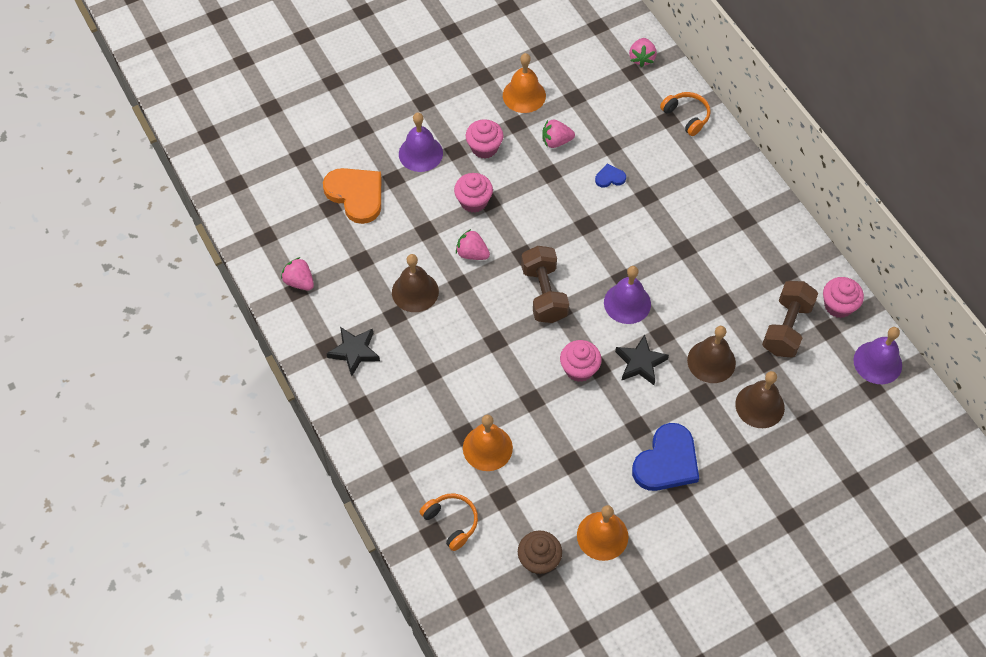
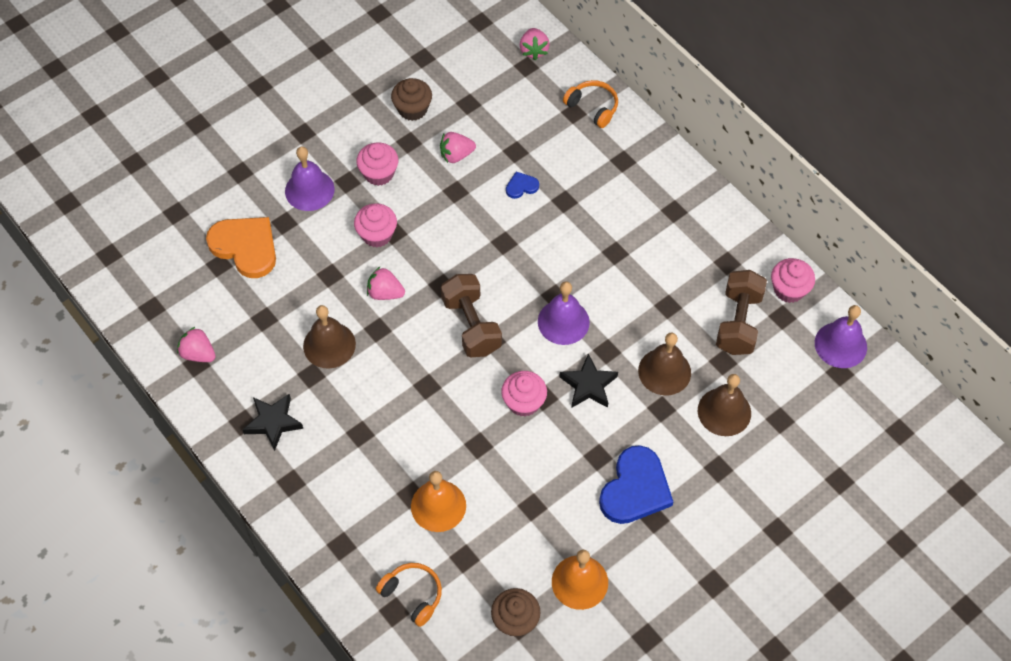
camera: 10 degrees left, 0 degrees up
(524, 95) = (412, 109): orange bell -> brown cupcake

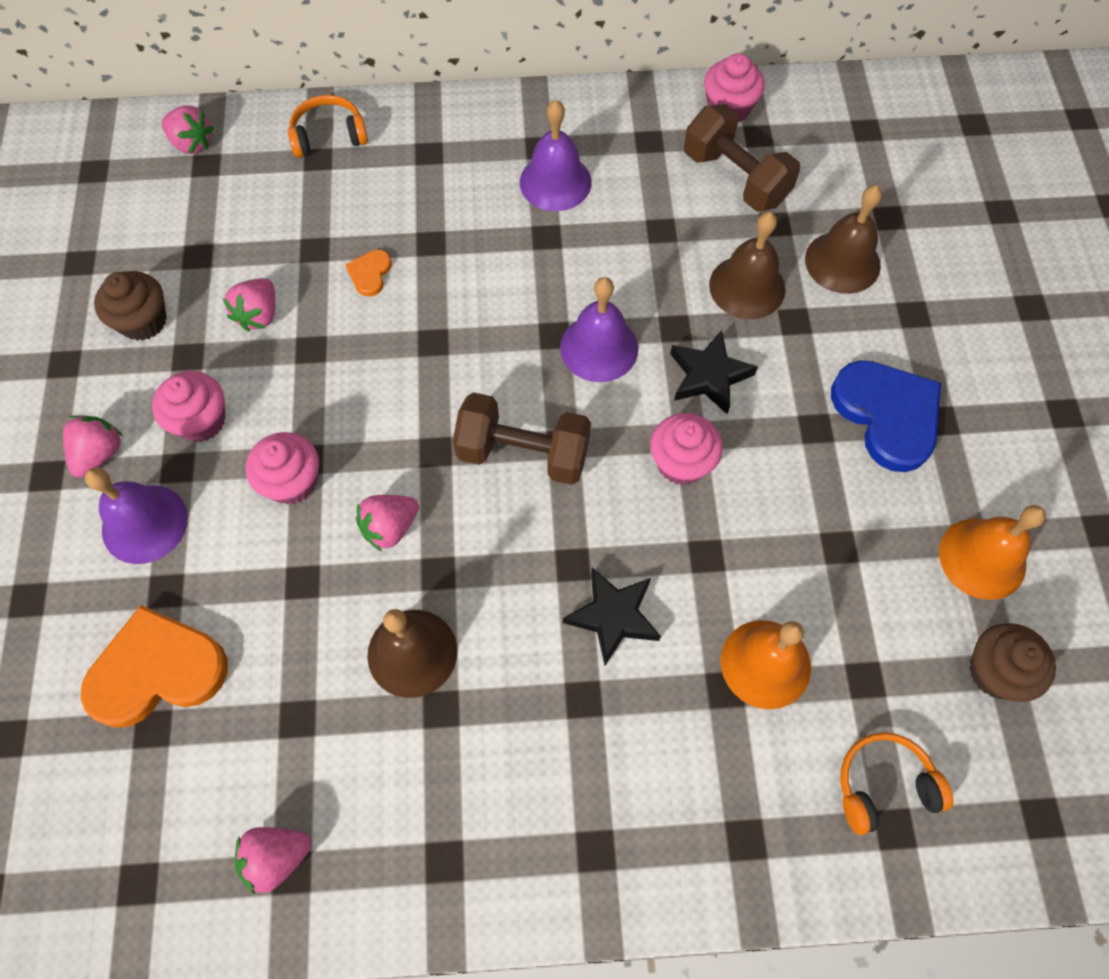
camera: 55 degrees left, 5 degrees up
(273, 422) = (478, 814): black star -> black star (613, 616)
(329, 145) = (99, 454): none -> pink strawberry
(521, 186) = (370, 274): blue heart -> orange heart
(840, 345) = (832, 107): purple bell -> purple bell (555, 182)

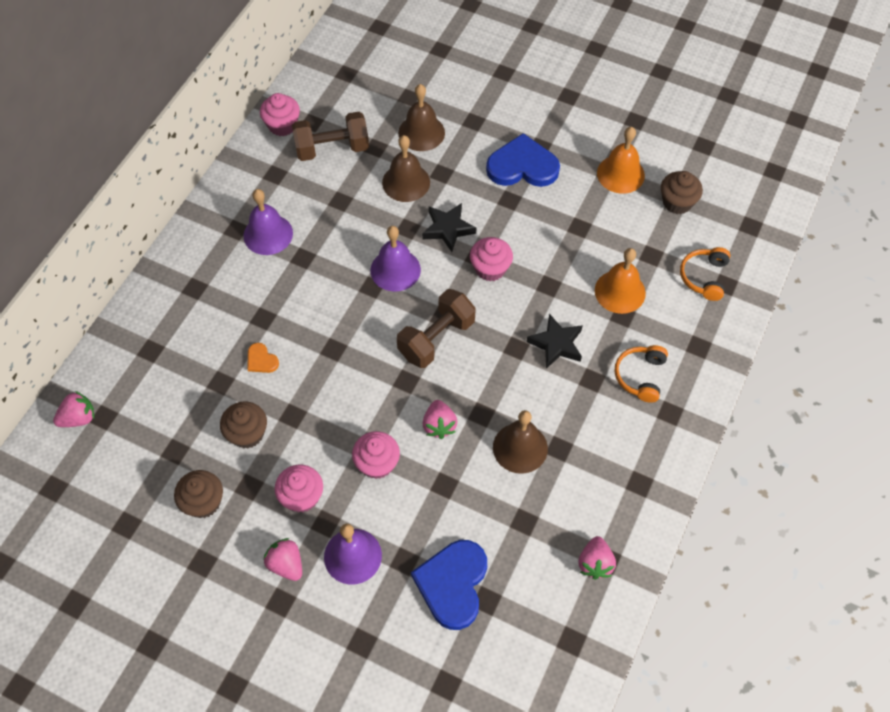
camera: 60 degrees left, 5 degrees down
(157, 670) = (453, 584): orange heart -> blue heart
(259, 315) = (247, 433): pink strawberry -> brown cupcake
(329, 136) = (137, 336): orange headphones -> orange headphones (640, 376)

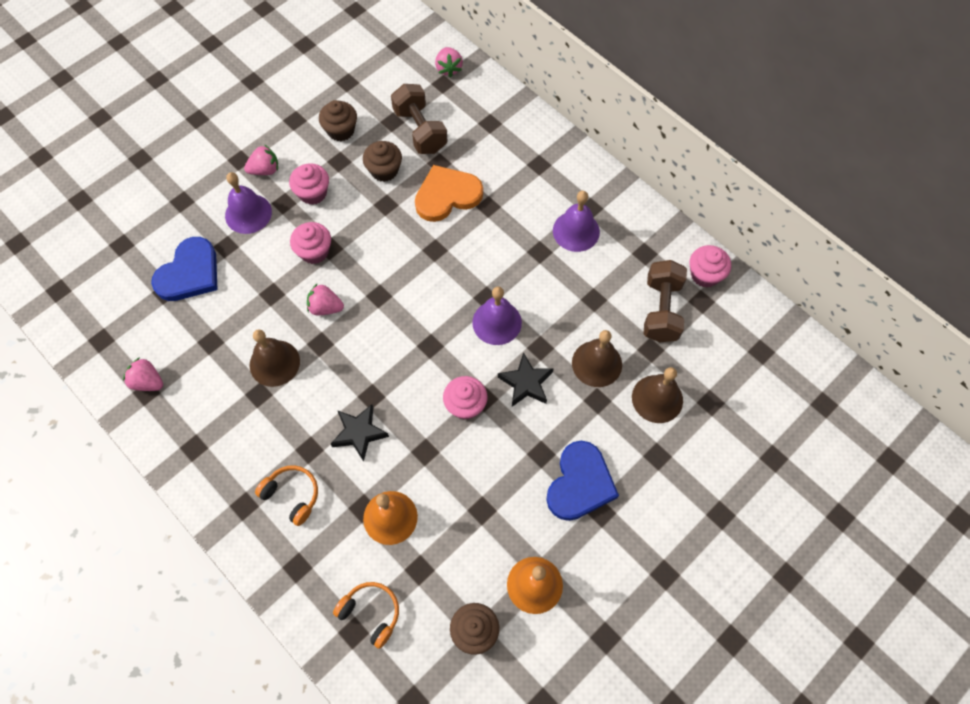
camera: 110 degrees right, 5 degrees up
(261, 360) = (447, 195): orange heart -> orange heart, size x2.20
(436, 338) = (410, 333): brown dumbbell -> brown dumbbell (420, 130)
(453, 584) = (189, 273): blue heart -> blue heart turned 90 degrees clockwise

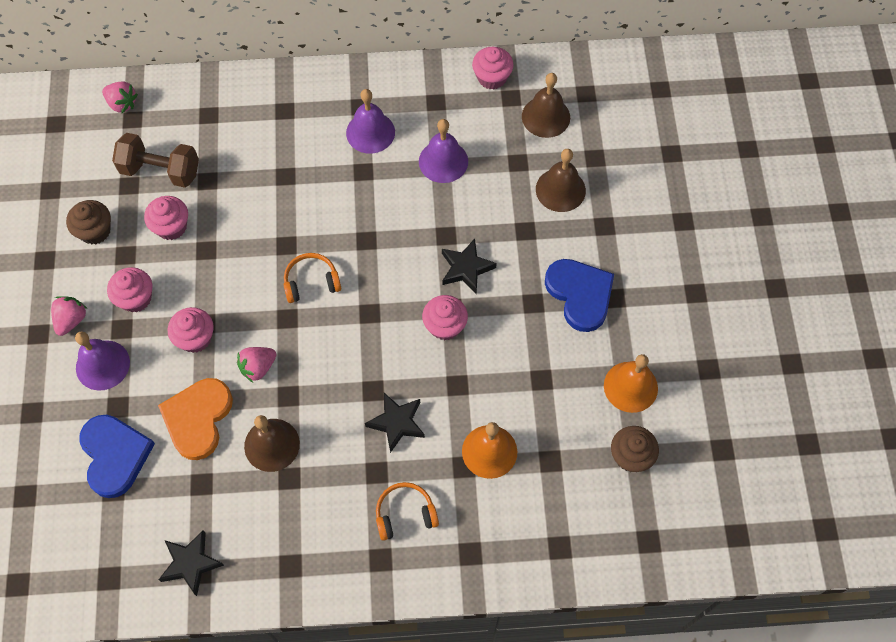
camera: 50 degrees left, 0 degrees up
(148, 382) = (191, 563): pink strawberry -> black star
(371, 613) = (555, 522): orange headphones -> orange headphones (311, 282)
(384, 170) = (171, 227): brown cupcake -> pink cupcake
(447, 195) = (244, 198): orange heart -> orange heart (198, 418)
(497, 322) = (395, 249): purple bell -> purple bell (443, 161)
(597, 363) = (495, 207): brown bell -> brown bell (546, 117)
(661, 310) = (493, 129): brown dumbbell -> none

